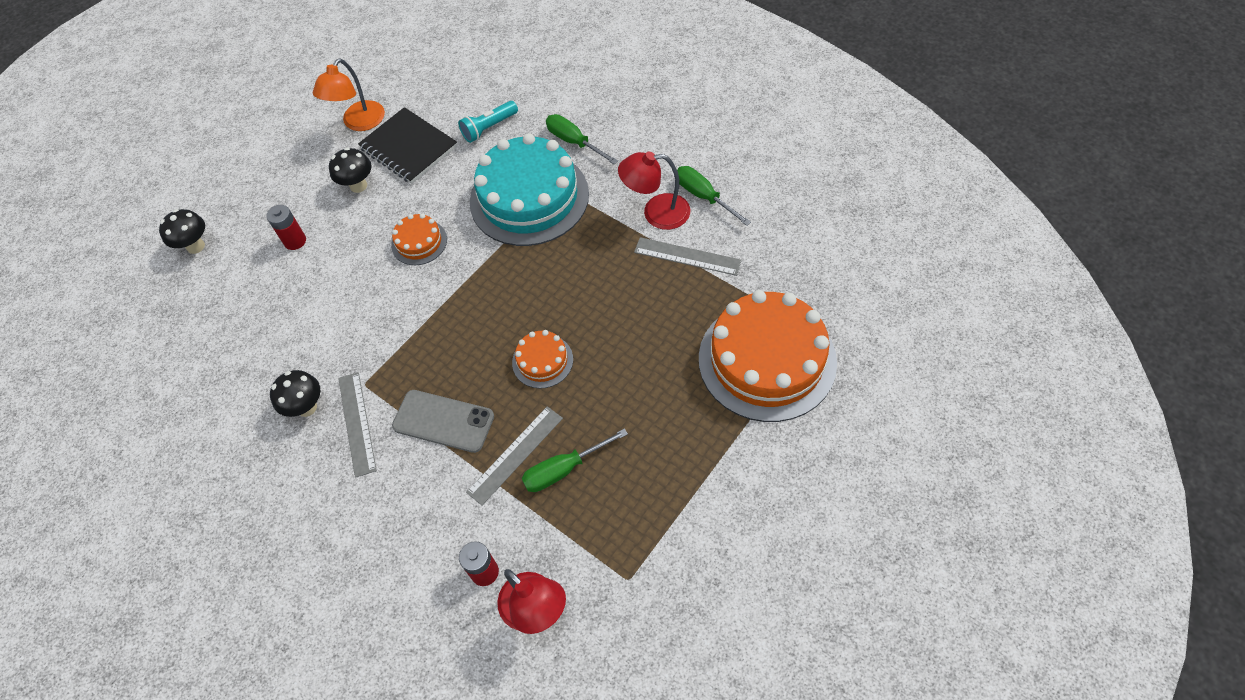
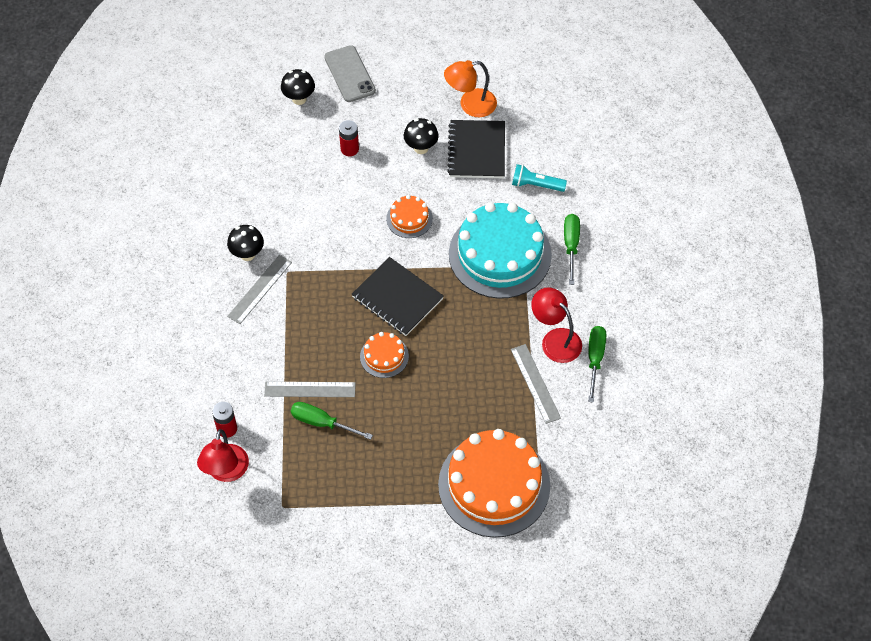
camera: 45 degrees right, 0 degrees up
(443, 421) = (299, 334): grey phone -> grey phone (350, 74)
(491, 307) = (397, 298): none -> black notebook

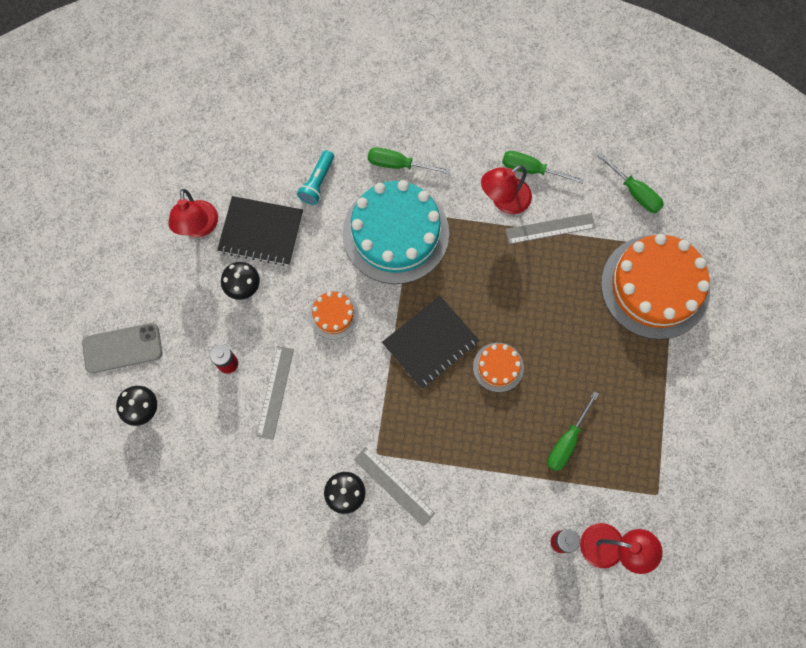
camera: 80 degrees left, 15 degrees up
(310, 389) = (526, 448): grey ruler -> grey ruler (275, 392)
(470, 105) = (199, 227): orange lamp -> red lamp
(594, 456) = (634, 192): none -> green screwdriver

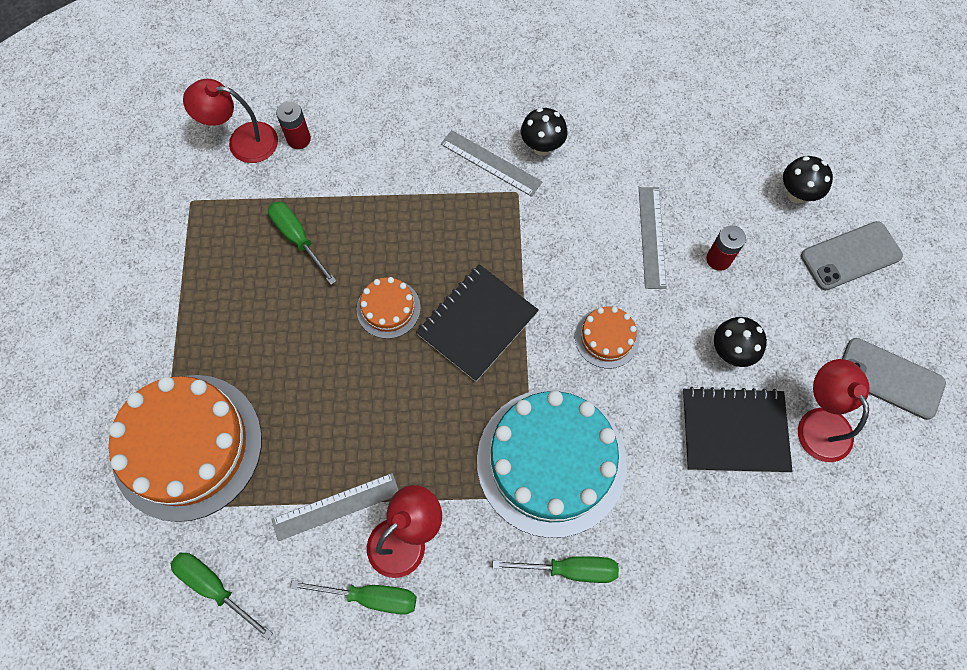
camera: 170 degrees right, 5 degrees down
(135, 249) = (889, 378): none -> grey phone
(317, 182) = (679, 519): turquoise flashlight -> none
(567, 441) = (297, 238): green screwdriver -> green screwdriver turned 60 degrees counterclockwise

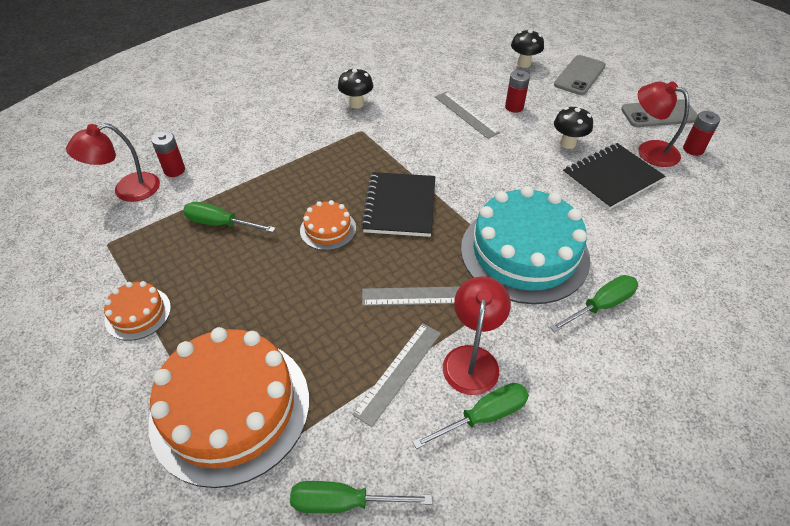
camera: 35 degrees left, 20 degrees down
(490, 163) = (330, 124): grey ruler -> grey ruler (419, 296)
(607, 337) = (490, 172): orange cake -> orange cake (138, 313)
(875, 455) = (693, 149): none -> red battery

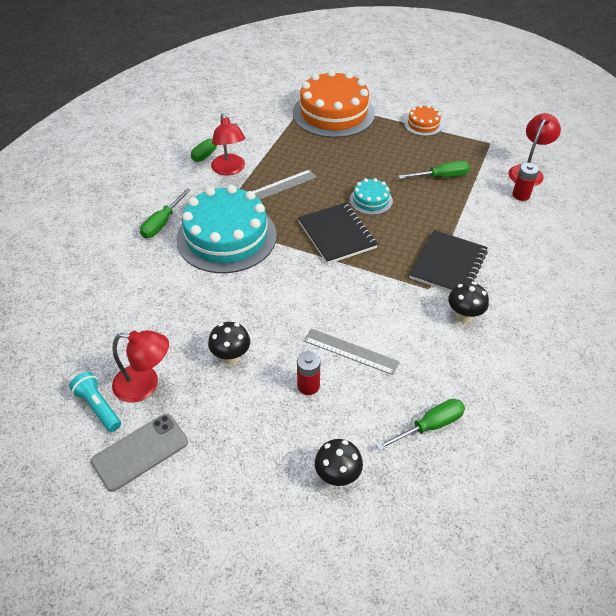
camera: 150 degrees right, 0 degrees up
(328, 229) = (371, 200): orange cake -> turquoise cake
(343, 502) = (256, 107): green screwdriver -> green screwdriver (430, 426)
(398, 372) = (265, 151): grey ruler -> none
(580, 75) = (256, 486): grey phone -> none
(611, 177) = (177, 332): black notebook -> black notebook (448, 265)
(693, 149) = (98, 407): red battery -> turquoise flashlight

